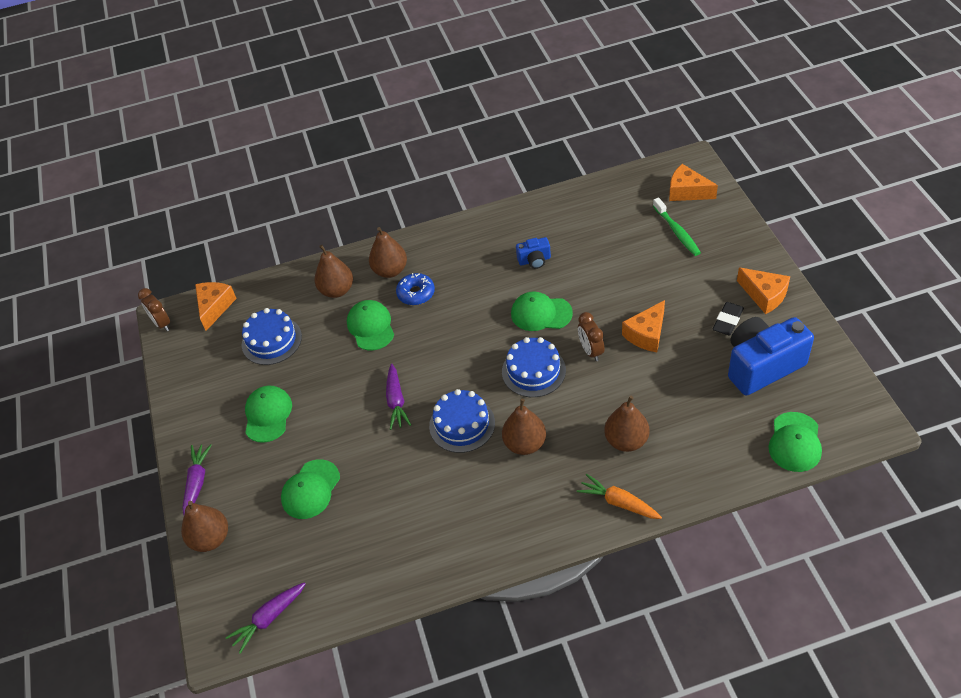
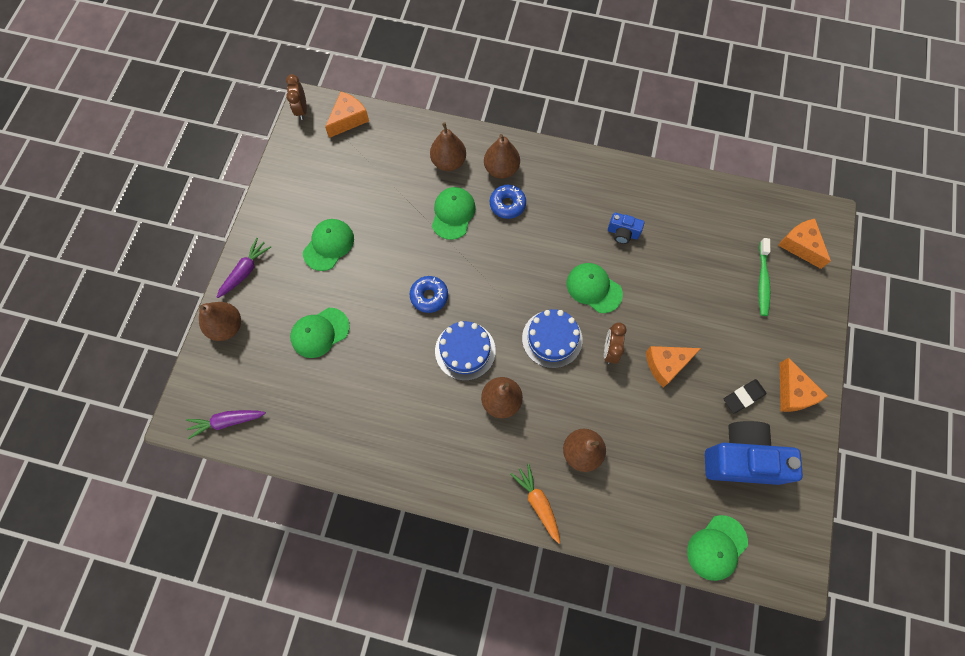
camera: 25 degrees right, 20 degrees up
(271, 340) = (371, 178): blue cake -> none
(396, 401) = (429, 296): purple carrot -> blue donut

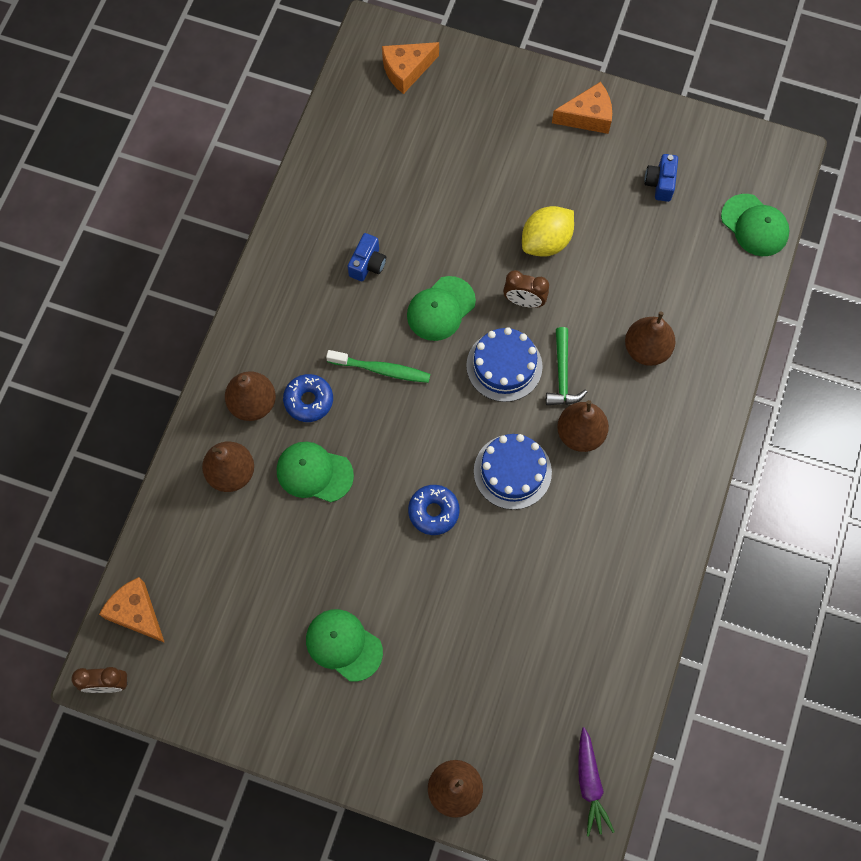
camera: 85 degrees left, 0 degrees up
(245, 271) = (372, 765): purple carrot -> none
(320, 332) = (473, 658): green cap -> none
(538, 503) = (703, 404): orange carrot -> none
(550, 384) = (562, 375): none -> green hammer
(666, 364) = (546, 242): orange cheese -> yellow lemon
(741, 459) = (660, 183): blue camera -> blue camera, size x0.47
(743, 397) = (589, 168): black eraser -> none
(762, 281) = (448, 119): green toothbrush -> green toothbrush (381, 369)

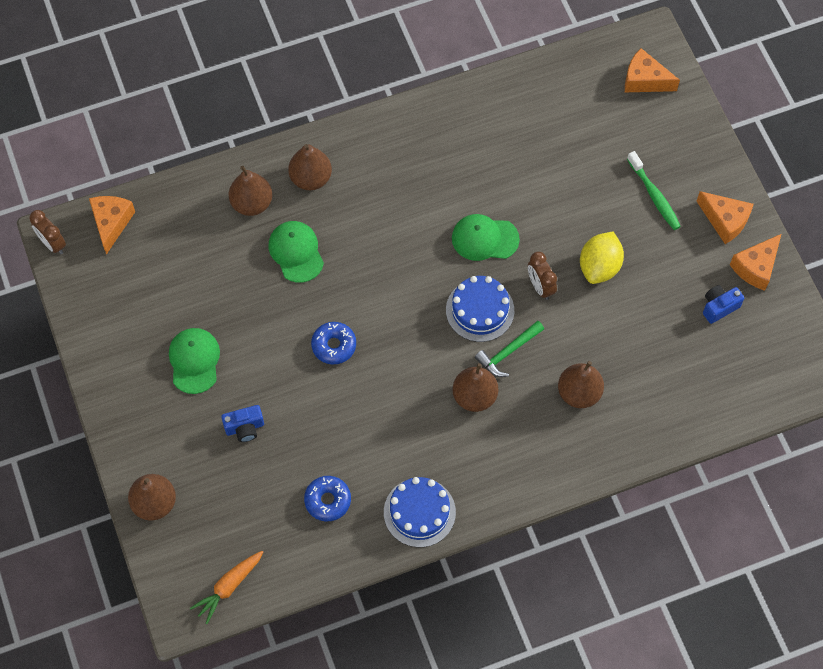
camera: 50 degrees right, 5 degrees down
(308, 400) = (343, 210): blue donut -> blue donut (328, 500)
(367, 264) = (474, 169): blue camera -> blue camera (245, 428)
(381, 369) = (406, 236): green toothbrush -> green toothbrush (654, 195)
(512, 471) = (407, 373): blue cake -> blue cake (419, 512)
(546, 242) = (599, 267): yellow lemon -> yellow lemon turned 75 degrees counterclockwise
(589, 784) = (228, 587): purple carrot -> orange carrot
(648, 128) = (756, 267): none -> orange cheese
(754, 225) = (748, 395): green cap -> none

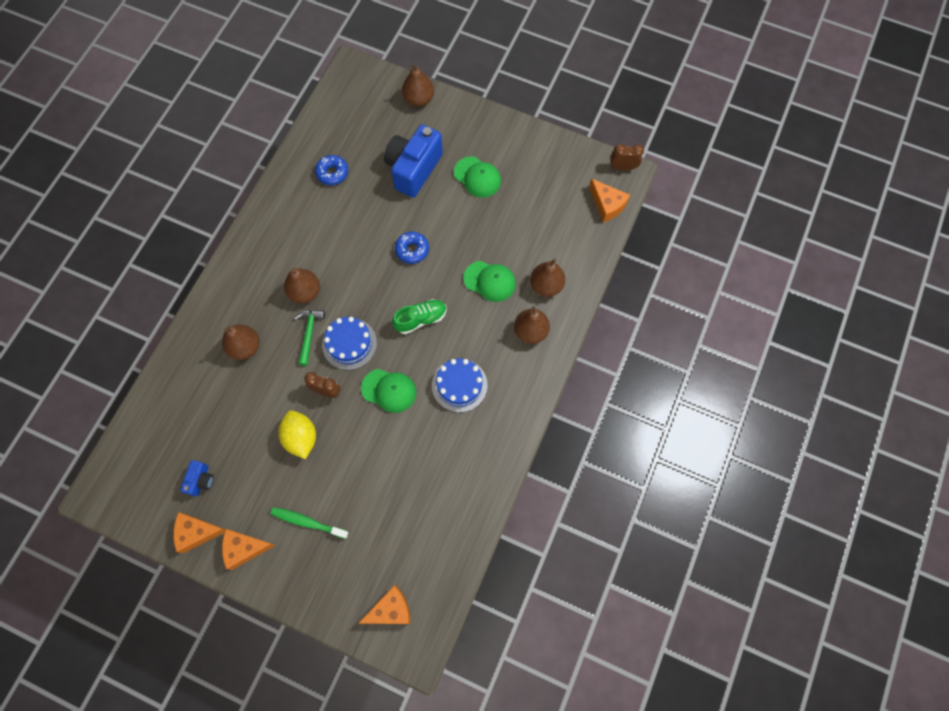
camera: 135 degrees right, 5 degrees up
(228, 587) = (341, 96): orange carrot -> none
(245, 428) = (413, 169): blue camera -> blue camera, size x2.14
(394, 274) = (421, 319): none -> green shoe
(419, 512) = (277, 208): blue cake -> blue cake (459, 385)
(484, 239) = (389, 390): green cap -> green cap turned 60 degrees clockwise
(756, 267) = (197, 532): orange cheese -> orange cheese turned 90 degrees counterclockwise

